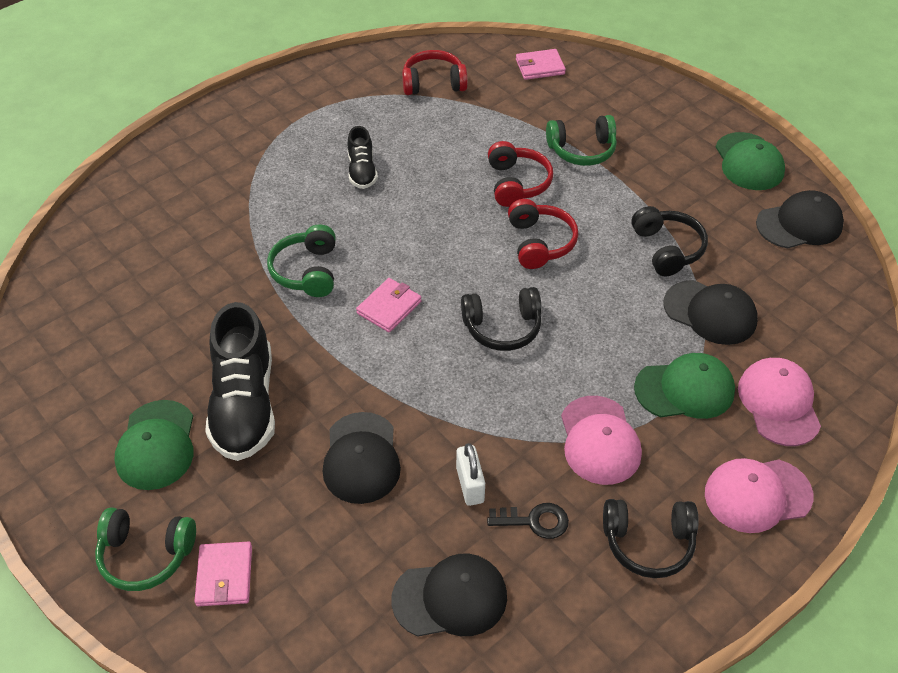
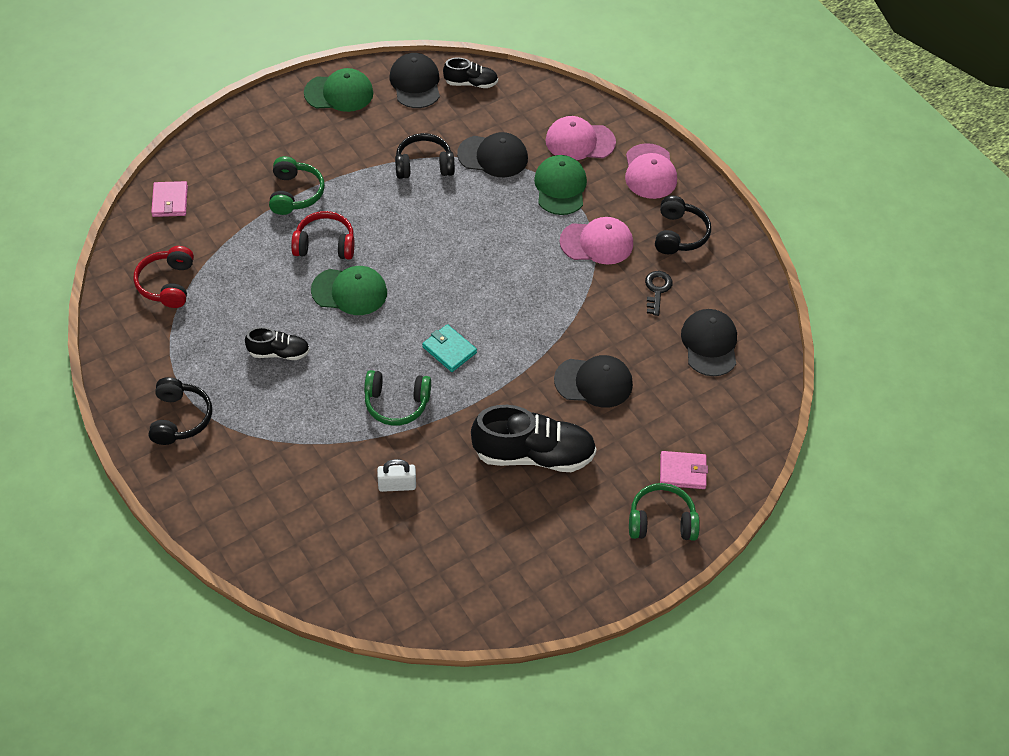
camera: 85 degrees left, 5 degrees up
(146, 555) = (661, 521): green headphones -> green headphones turned 105 degrees counterclockwise
(156, 445) = (564, 515): green cap -> green cap (349, 291)
(389, 307) = (449, 350): pink wallet -> turquoise wallet
(470, 485) = (624, 321): white padlock -> white padlock (397, 485)
(502, 327) = (484, 280): black headphones -> black headphones (180, 418)
(540, 243) = (399, 241): red headphones -> none
(710, 312) = (493, 156): black cap -> black cap turned 60 degrees clockwise
(828, 276) = (471, 83): none -> black shoe

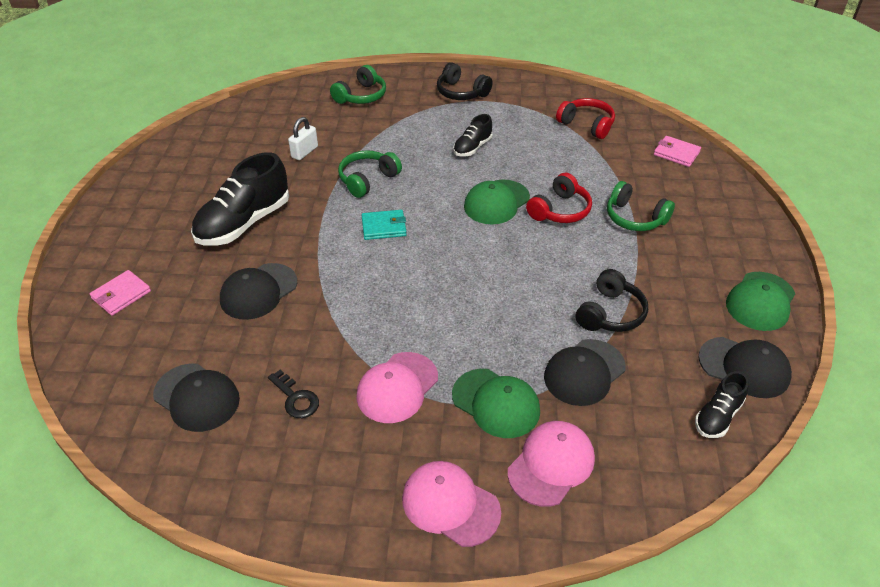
camera: 130 degrees right, 10 degrees down
(661, 521) = (106, 258): green headphones -> green headphones (361, 96)
(679, 234) = (340, 468): black headphones -> none

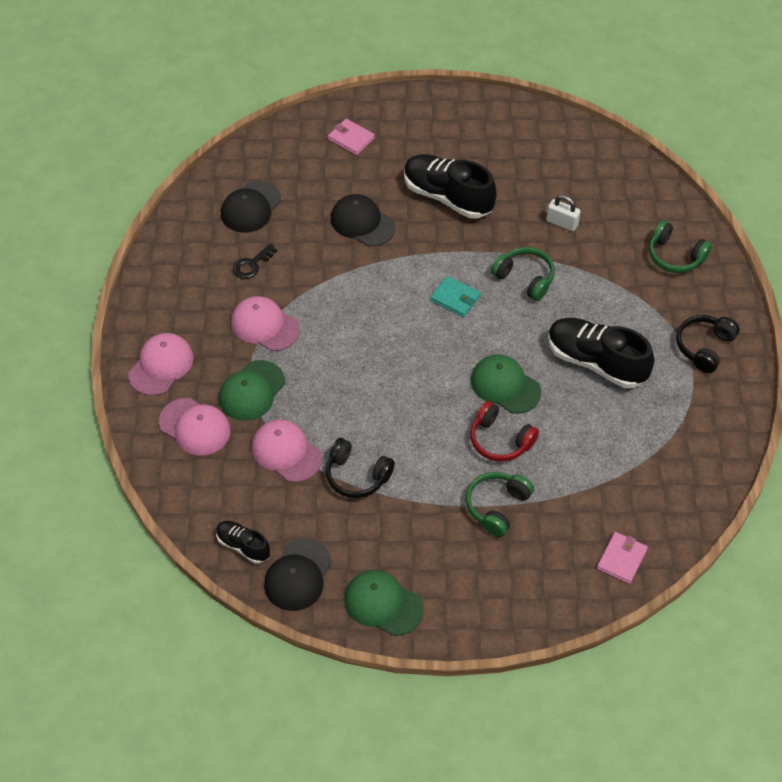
camera: 85 degrees right, 10 degrees up
(384, 227) = (455, 298): turquoise wallet -> turquoise wallet turned 45 degrees counterclockwise
(472, 147) = (596, 362): black shoe -> black shoe, size x1.90
(584, 372) = (286, 452): black cap -> pink cap
(587, 125) = (663, 471): red headphones -> none

